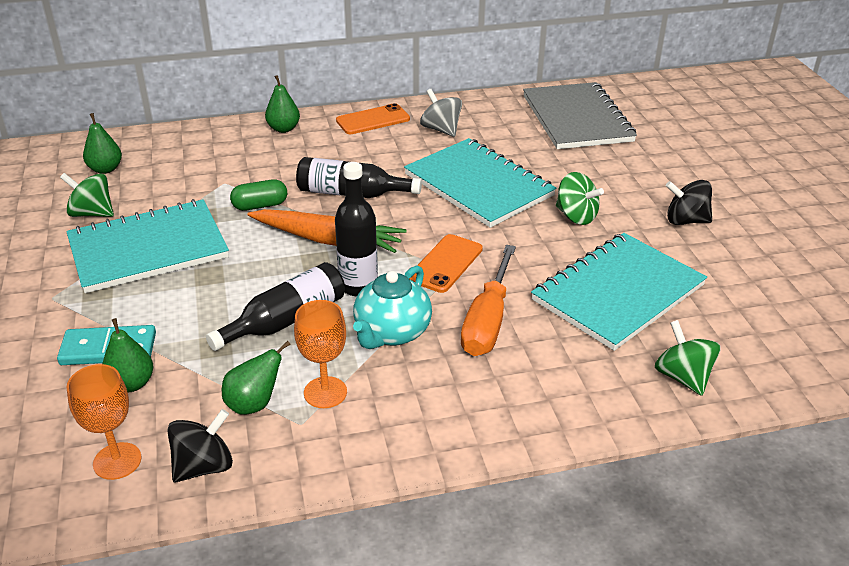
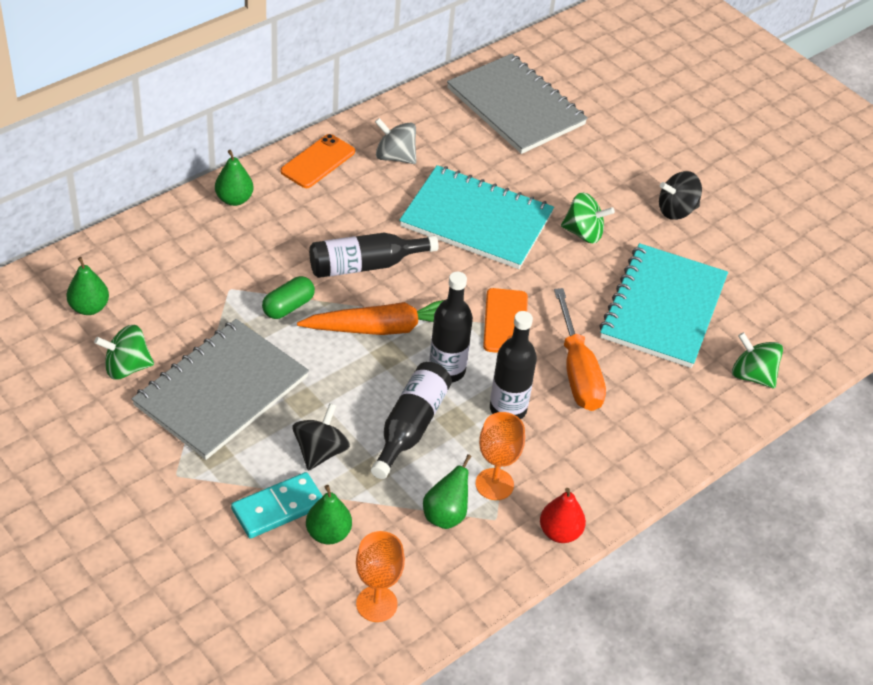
camera: 30 degrees left, 10 degrees up
(148, 249) = (221, 391): turquoise notebook -> grey notebook
(204, 466) = (448, 582): black spinning top -> black spinning top (320, 451)
(357, 458) = (560, 532): none -> red pear
(392, 333) = (508, 409): turquoise teapot -> black bottle

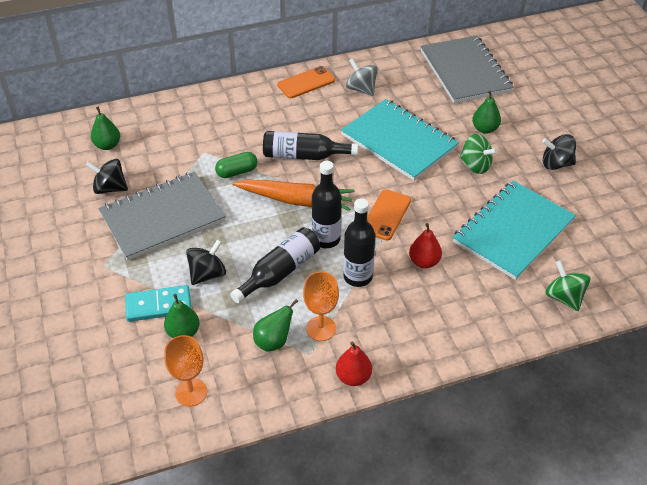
camera: 25 degrees right, 0 degrees up
(127, 367) = (110, 188): green spinning top -> black spinning top
(234, 199) = (237, 96): green pear -> green pear (484, 129)
(577, 371) = (424, 262): orange screwdriver -> red pear

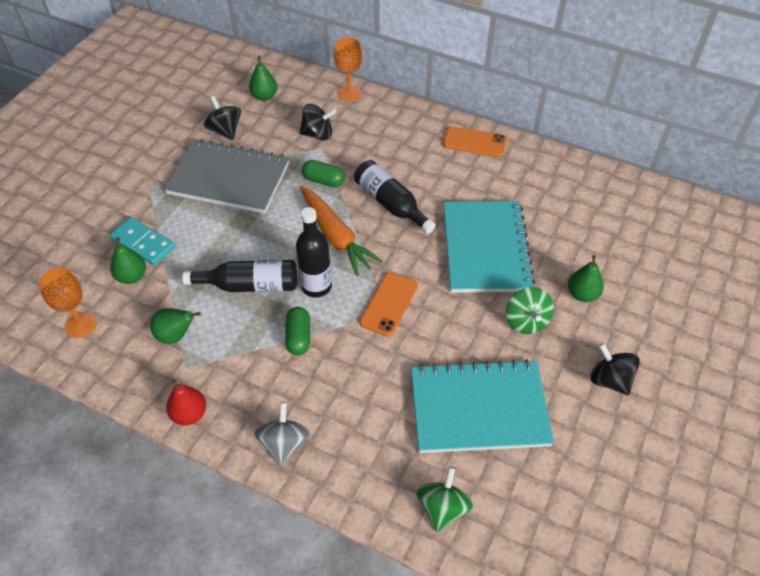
camera: 45 degrees right, 5 degrees up
(207, 274) = (202, 246): black spinning top -> black spinning top (318, 134)
(321, 328) = (218, 355): orange goblet -> orange goblet (349, 93)
(358, 277) = (298, 337): black bottle -> green capsule
(361, 89) = (515, 179): grey spinning top -> grey spinning top (284, 443)
(386, 215) = (389, 304): orange phone -> orange phone turned 45 degrees counterclockwise
(424, 262) = (365, 369): red pear -> none
(465, 71) = (637, 227): grey notebook -> none

